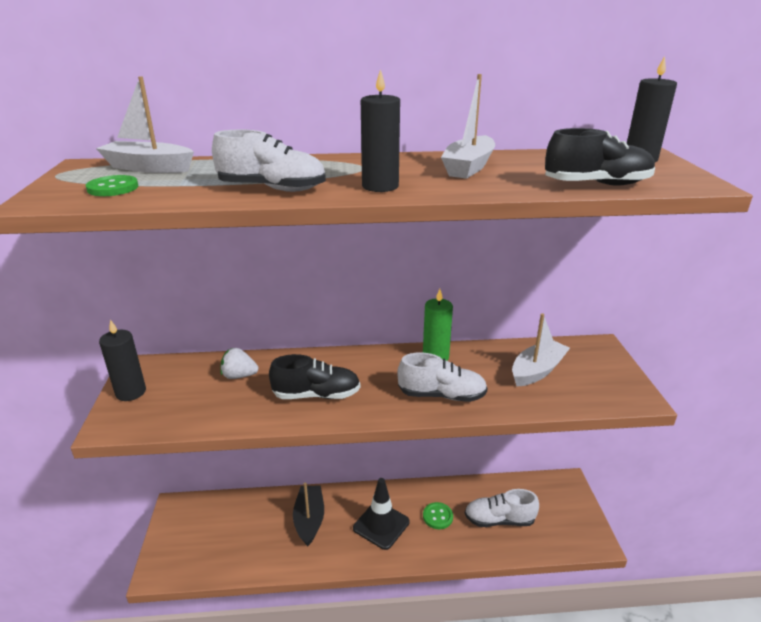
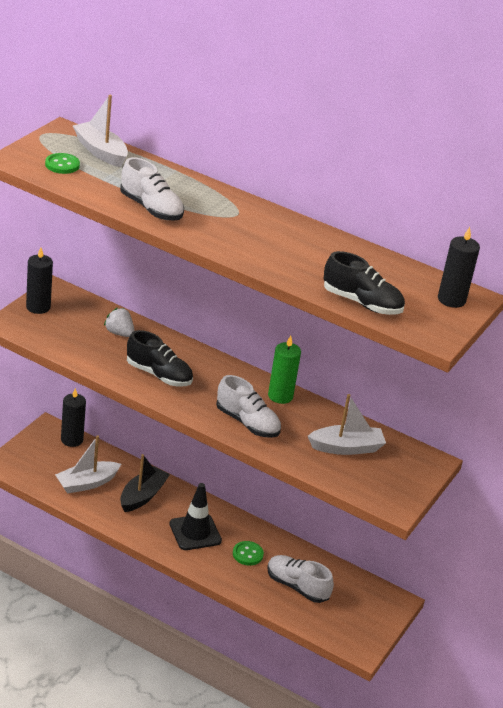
camera: 30 degrees right, 5 degrees up
(380, 186) = (218, 237): black candle -> black candle (72, 440)
(468, 167) = (307, 248): white boat -> white boat (87, 483)

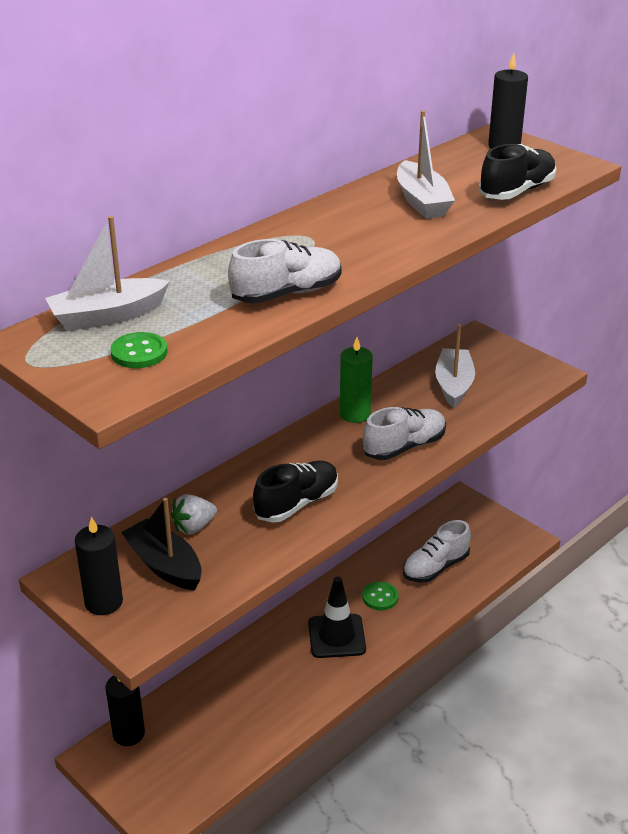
camera: 70 degrees left, 0 degrees up
(87, 483) = (223, 729): white boat -> white boat (422, 202)
(142, 496) = (261, 675): black boat -> black boat (164, 565)

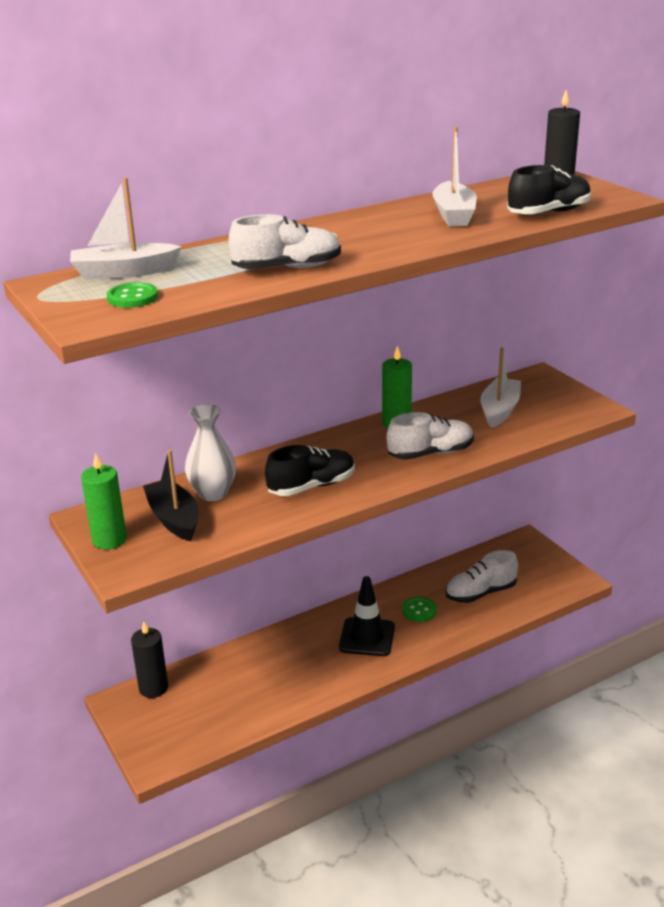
camera: 15 degrees right, 5 degrees down
(103, 602) = (109, 540): black candle -> green candle
(194, 527) = (213, 493): white strawberry -> white vase

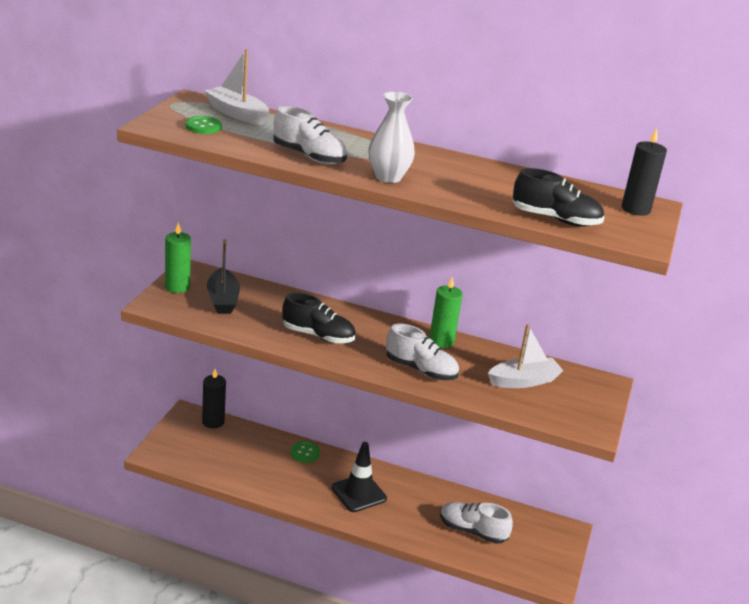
camera: 45 degrees right, 0 degrees up
(174, 519) = (223, 300): black boat -> black boat turned 150 degrees clockwise
(213, 493) = (265, 302): white vase -> white vase (388, 177)
(419, 610) = (415, 507): green button -> green button (305, 453)
(453, 215) = (493, 186): white boat -> none

